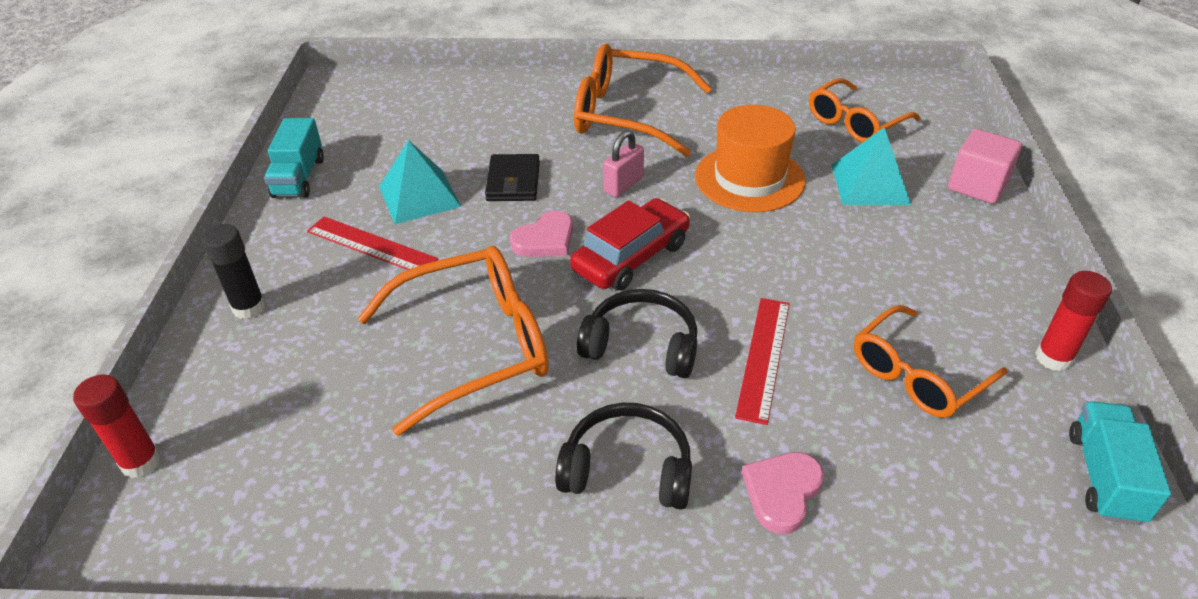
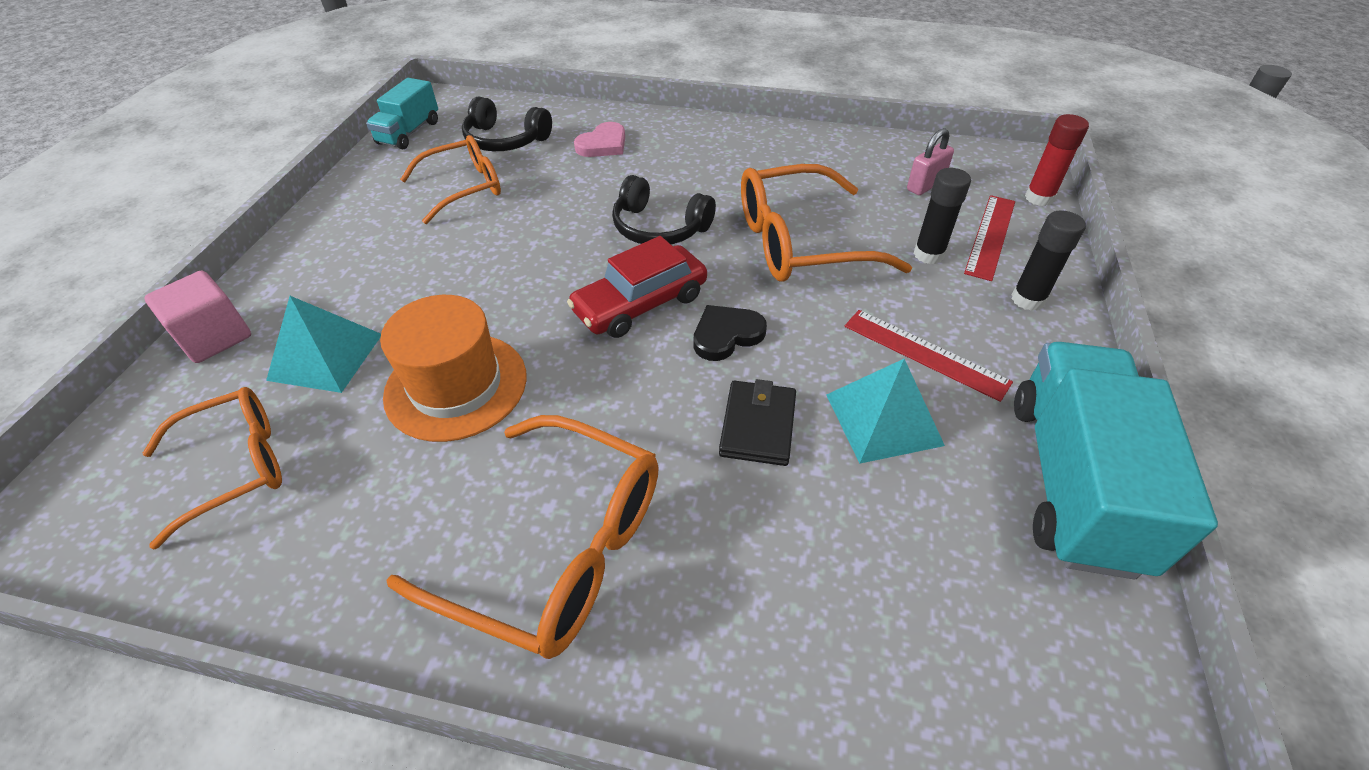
camera: 170 degrees left, 5 degrees up
(299, 177) = (1072, 481): turquoise truck -> turquoise truck, size x1.82
(330, 349) = (928, 254): none -> black glue stick
(545, 239) = (726, 335): pink heart -> black heart
(623, 185) = (615, 398): pink padlock -> pink padlock (925, 185)
(627, 469) = (694, 162): black headphones -> black headphones (505, 140)
(764, 358) = (567, 209): red ruler -> red ruler (990, 236)
(1053, 358) = (357, 186): red glue stick -> none

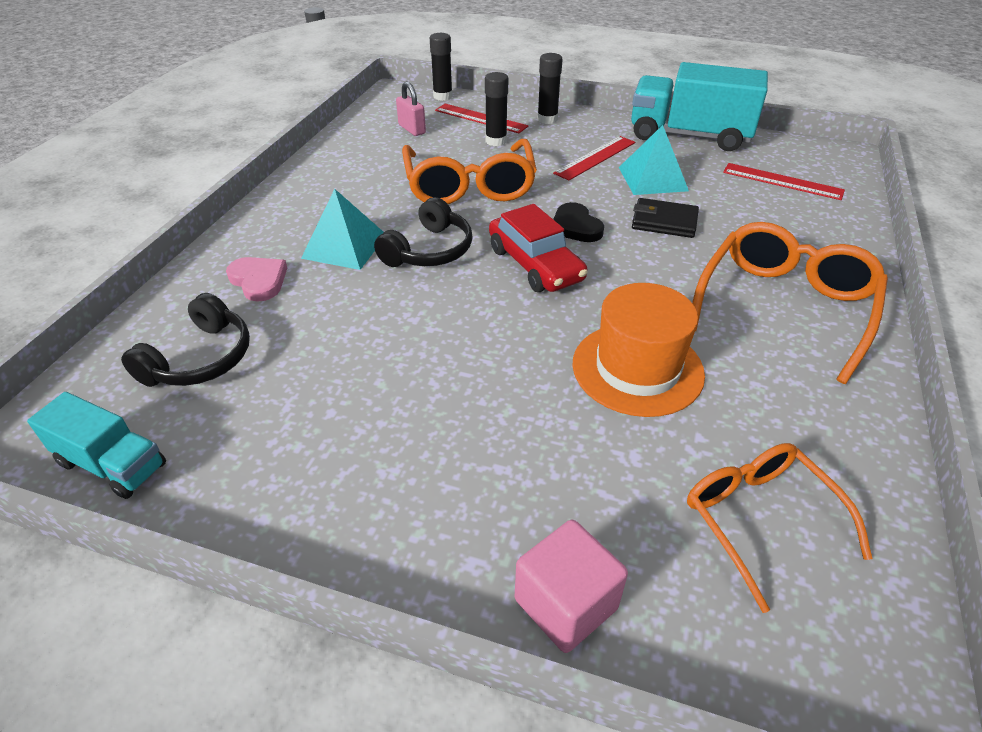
camera: 85 degrees left, 5 degrees down
(326, 356) = (601, 474): turquoise pyramid -> turquoise pyramid (345, 246)
(464, 188) = (300, 390): orange glasses -> none
(946, 617) = (782, 181): none -> red ruler
(1039, 198) = (443, 96): red glue stick -> black glue stick

